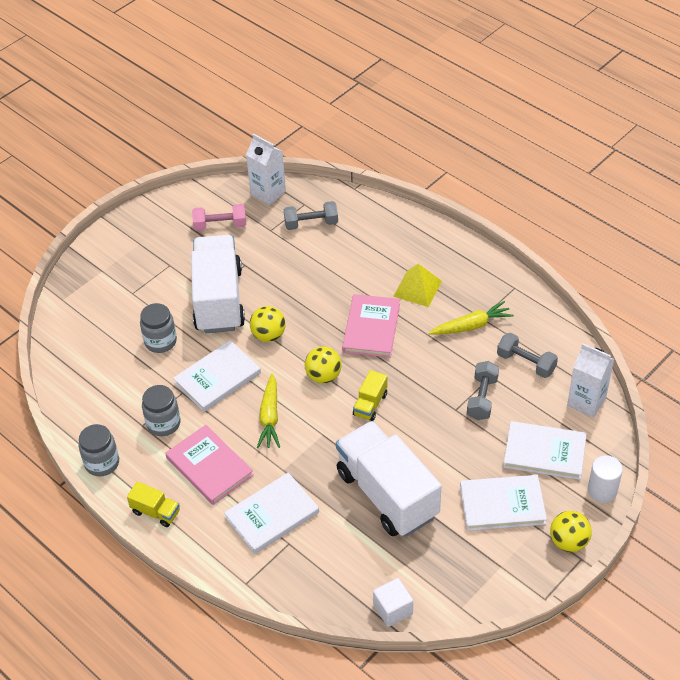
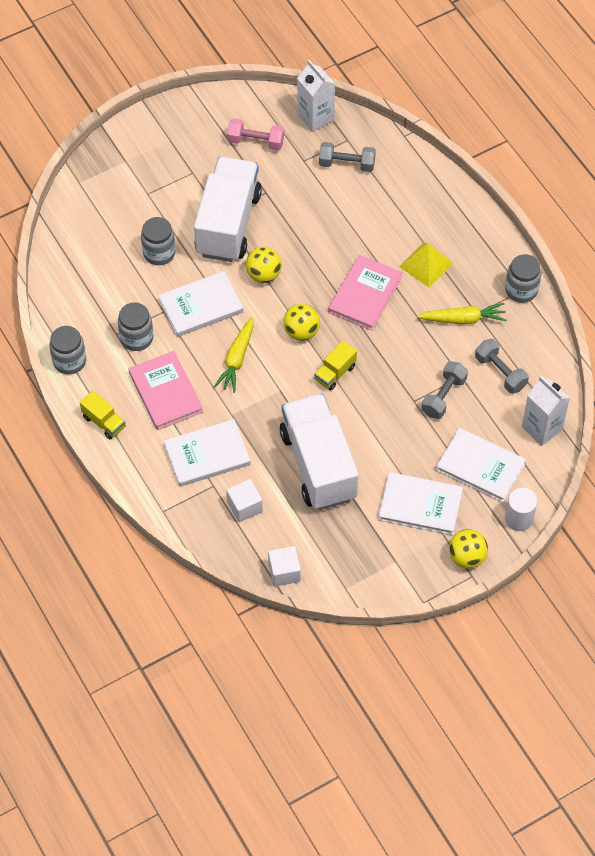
camera: 15 degrees right, 10 degrees up
(328, 555) = (244, 507): none -> white cube
(513, 288) = (521, 290): none -> grey jar

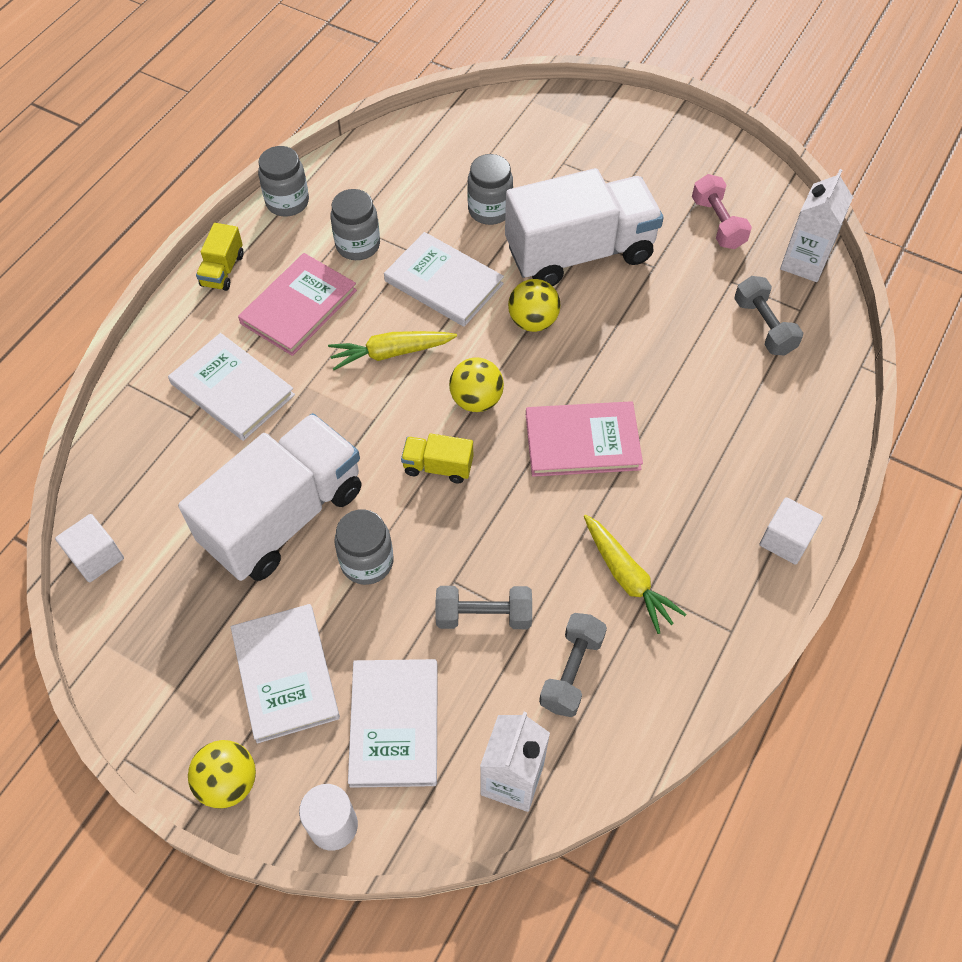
camera: 60 degrees right, 0 degrees up
(244, 507) = (176, 465): white cube -> white cube (785, 540)
(426, 265) = (681, 489): yellow pyramid -> none
(521, 290) = (730, 630): grey jar -> grey jar (367, 562)

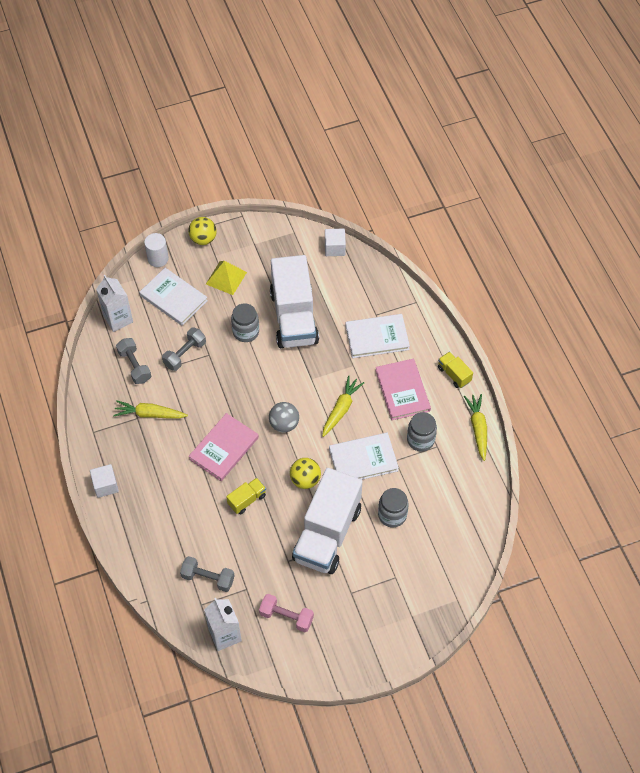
camera: 130 degrees right, 0 degrees up
(285, 674) = (226, 278): white book -> yellow pyramid
(287, 202) = (478, 428): grey jar -> yellow carrot
(438, 467) = (265, 385): yellow truck -> yellow truck (247, 500)
(476, 400) = (284, 424): yellow ball -> grey ball

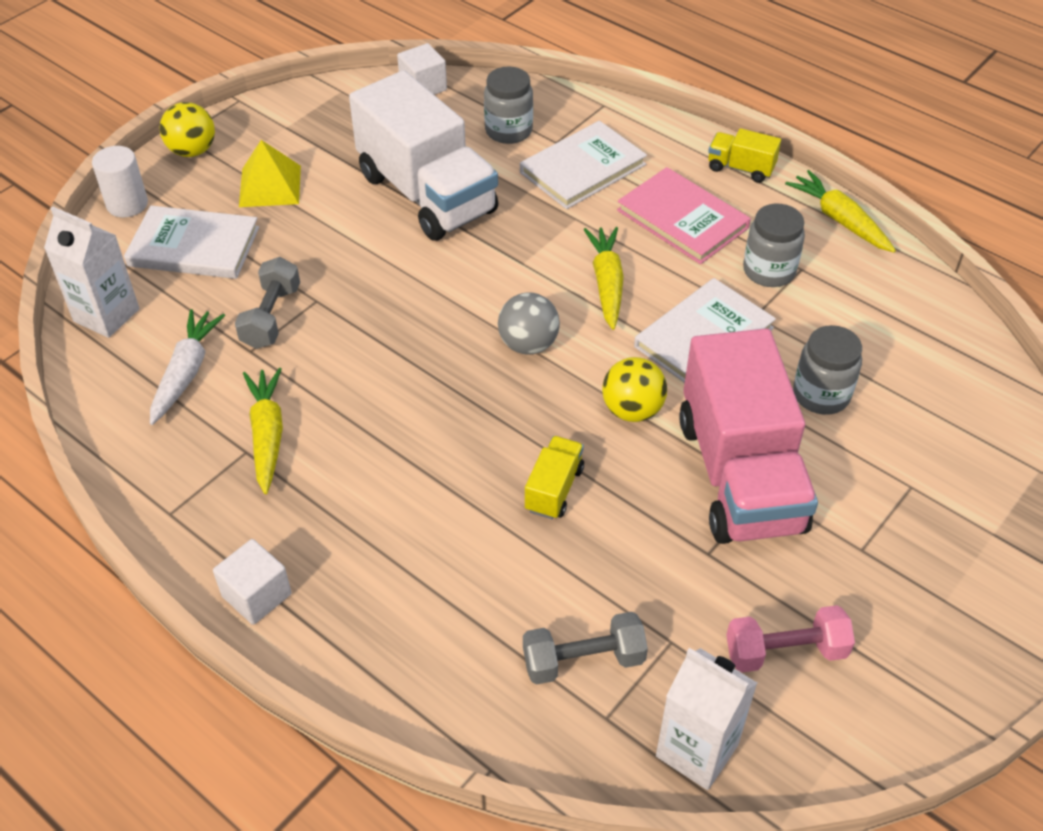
camera: 30 degrees left, 10 degrees down
(134, 366) = (186, 372): grey dumbbell -> white carrot
(149, 414) = (267, 435): yellow carrot -> yellow carrot turned 105 degrees clockwise
(224, 448) = (448, 427): pink book -> none
(246, 332) = (359, 243): grey jar -> grey jar (508, 131)
(327, 534) = (740, 475): white truck -> pink truck

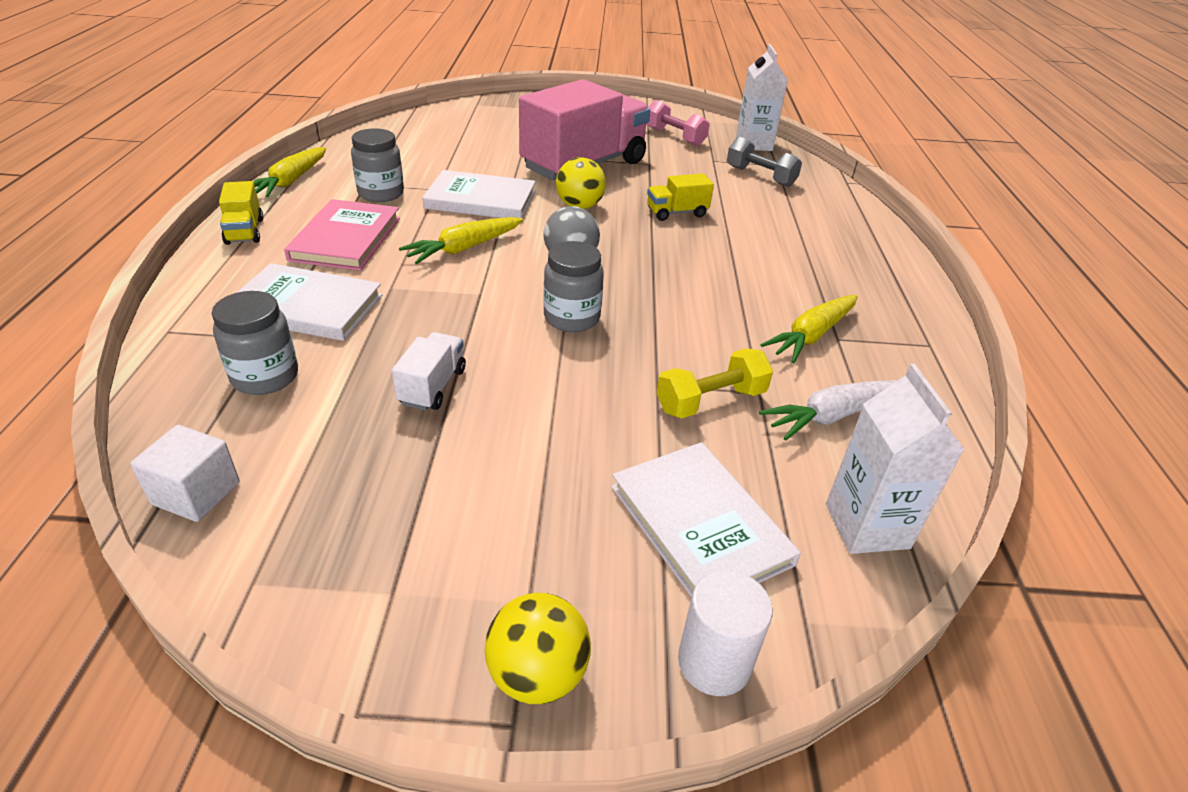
camera: 130 degrees left, 10 degrees down
(256, 595) = (904, 280): white cube -> none
(270, 186) = (533, 524): yellow pyramid -> none
(271, 317) = (710, 401): grey dumbbell -> yellow dumbbell
(427, 194) = (432, 386): white truck -> white truck, size x0.42
(821, 395) = (489, 157): grey jar -> grey jar (571, 318)

